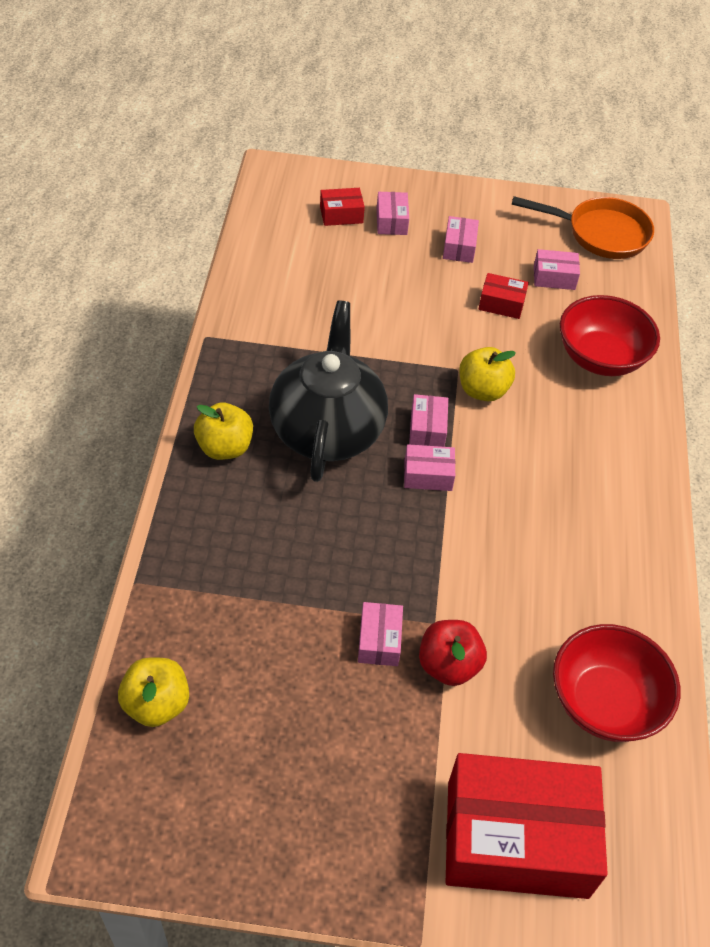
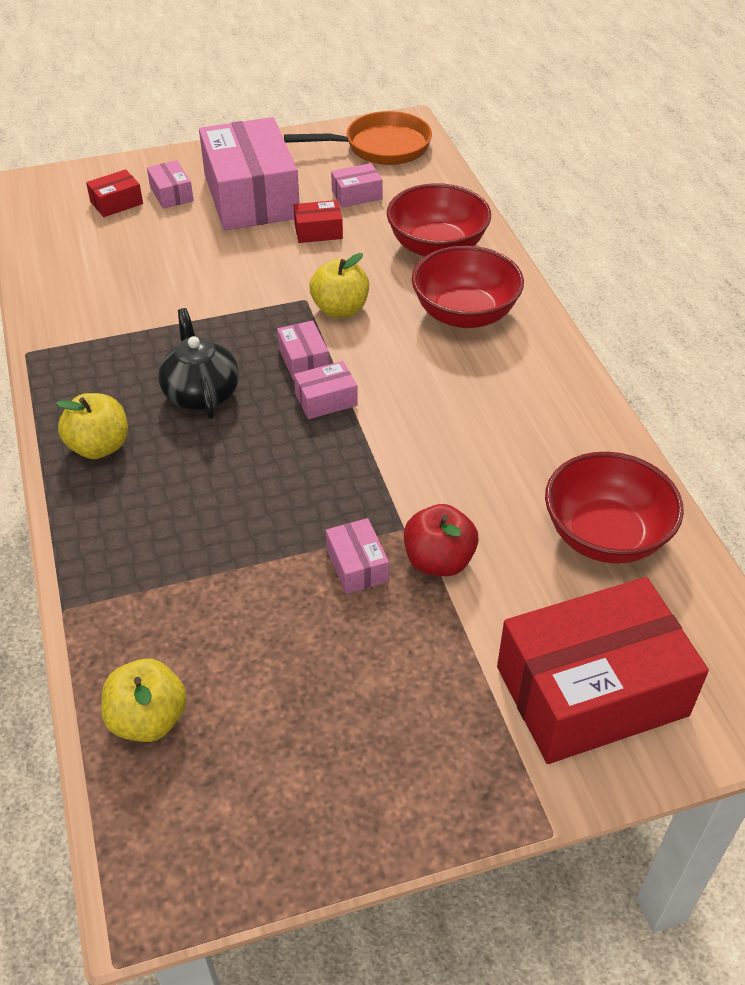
camera: 20 degrees left, 5 degrees down
(327, 429) = (201, 393): black teapot -> black teapot, size x0.61
(459, 247) = (251, 196): pink box -> pink box, size x2.38
(591, 436) = (465, 314): none -> red bowl

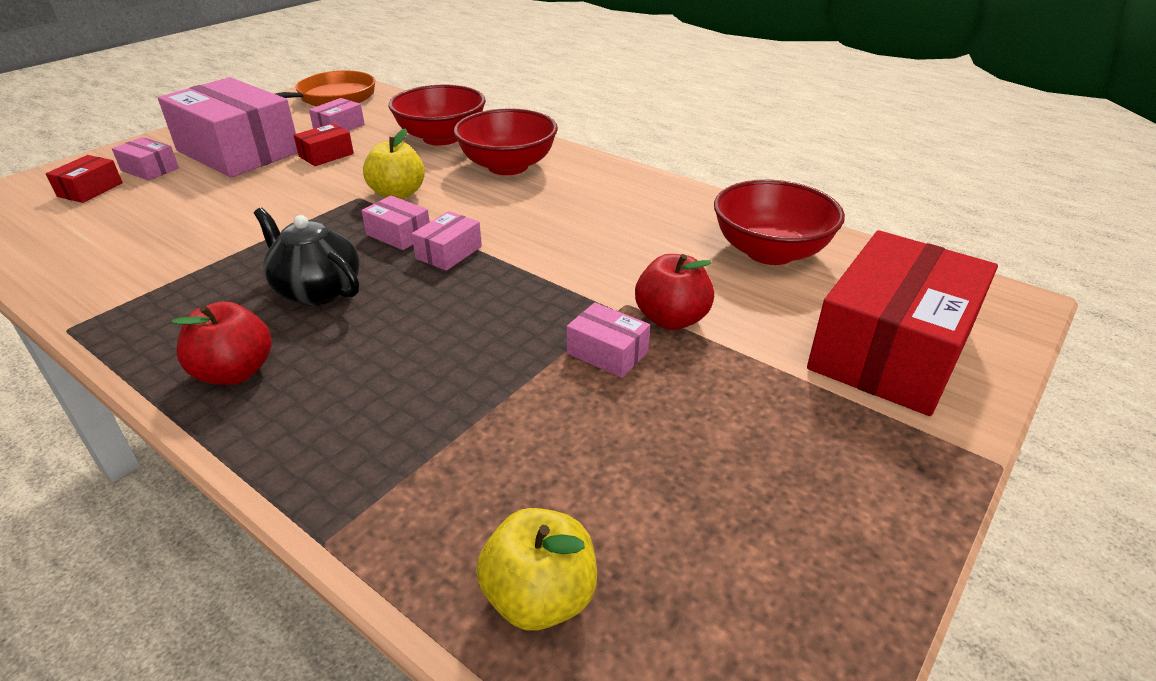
camera: 35 degrees left, 10 degrees down
(99, 446) = (235, 372): yellow apple -> red apple

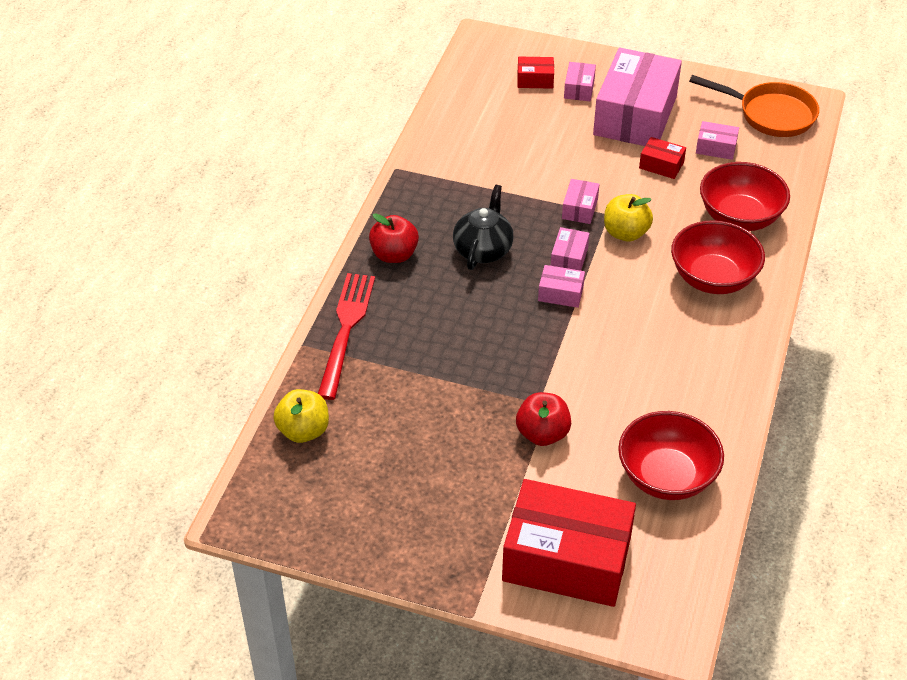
camera: 70 degrees right, 10 degrees up
(338, 469) = (346, 329): none -> red fork
(607, 352) = (490, 409): pink box -> pink box (580, 208)

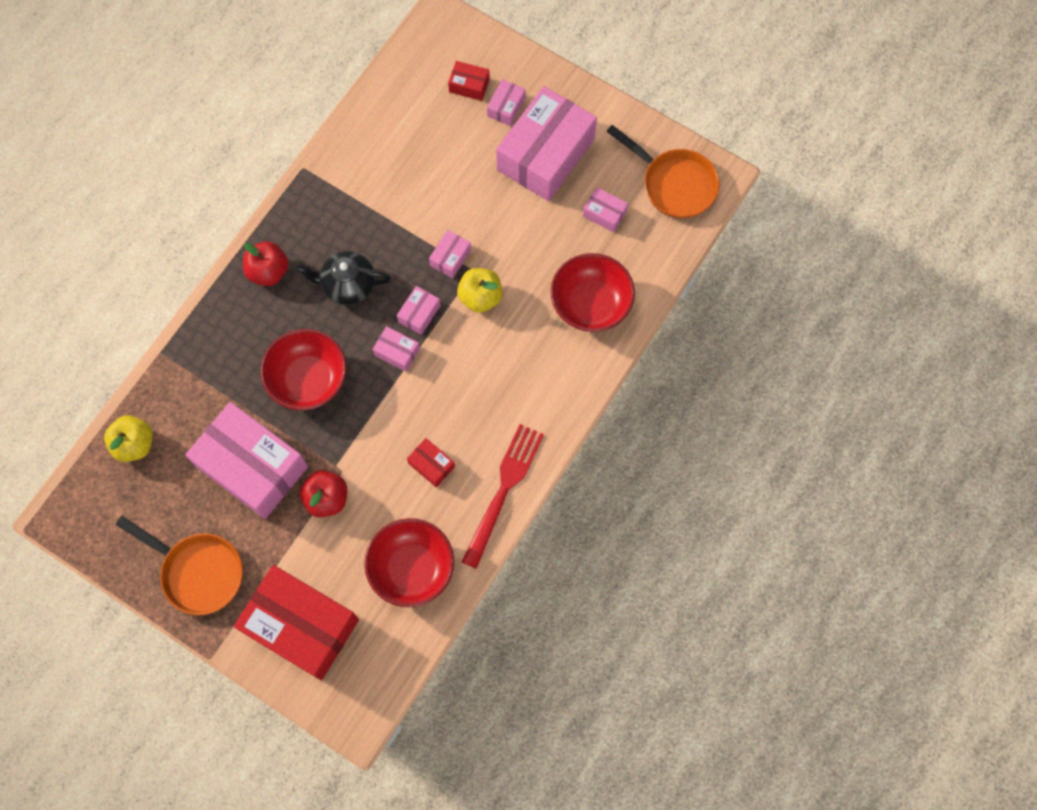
camera: 15 degrees right, 25 degrees up
(346, 329) = (201, 345): red fork -> red fork (504, 489)
(424, 534) = (198, 571): none -> orange pan
(446, 423) = (252, 466): none -> pink box
(483, 250) = (347, 285): black teapot -> black teapot turned 120 degrees counterclockwise
(661, 165) = (545, 223): red box -> red box (431, 465)
(713, 278) = (537, 369): red bowl -> red bowl (308, 379)

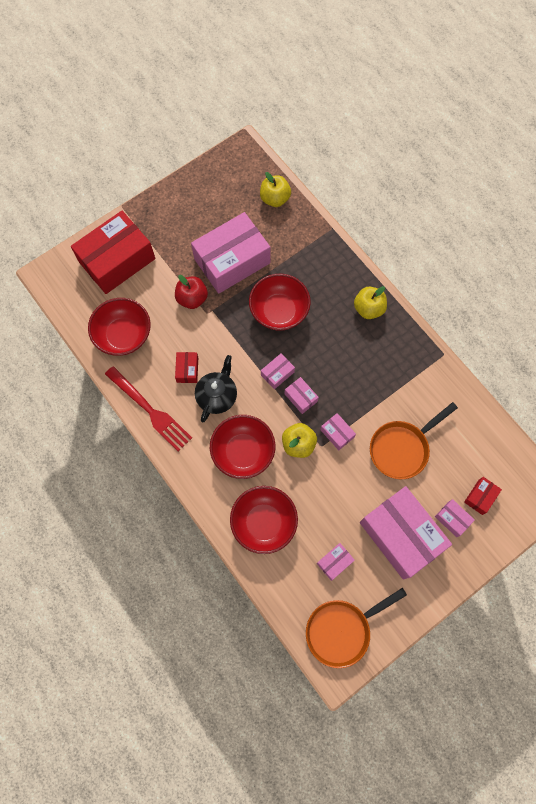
camera: 110 degrees right, 0 degrees up
(198, 571) = (177, 213): orange pan -> orange pan (402, 448)
(268, 271) = (368, 309): red apple -> yellow apple
(347, 285) = (340, 357): black teapot -> black teapot (217, 396)
(431, 465) = (187, 370): red box -> red box turned 60 degrees counterclockwise
(514, 357) = (243, 452): none -> red bowl

